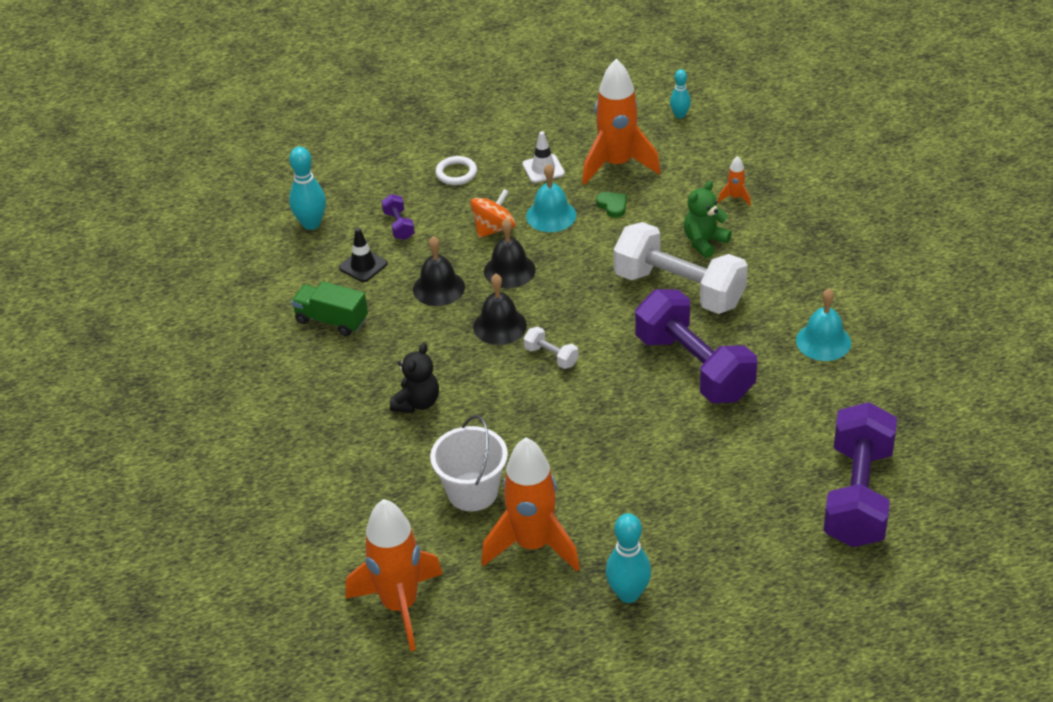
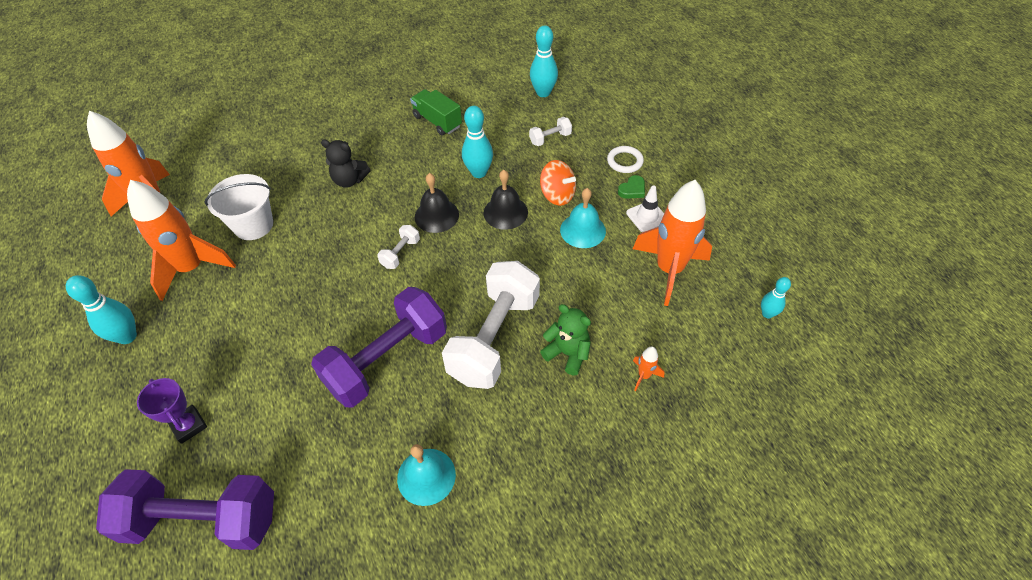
camera: 80 degrees right, 10 degrees up
(331, 320) = (437, 121): green truck -> green truck turned 60 degrees counterclockwise
(363, 266) = (499, 127): black traffic cone -> none
(399, 225) = (550, 138): purple dumbbell -> white dumbbell
(438, 288) = (479, 172): black bell -> turquoise bowling pin
(612, 206) = (606, 273): green heart -> green heart (632, 189)
(755, 519) = (189, 426): none -> purple trophy

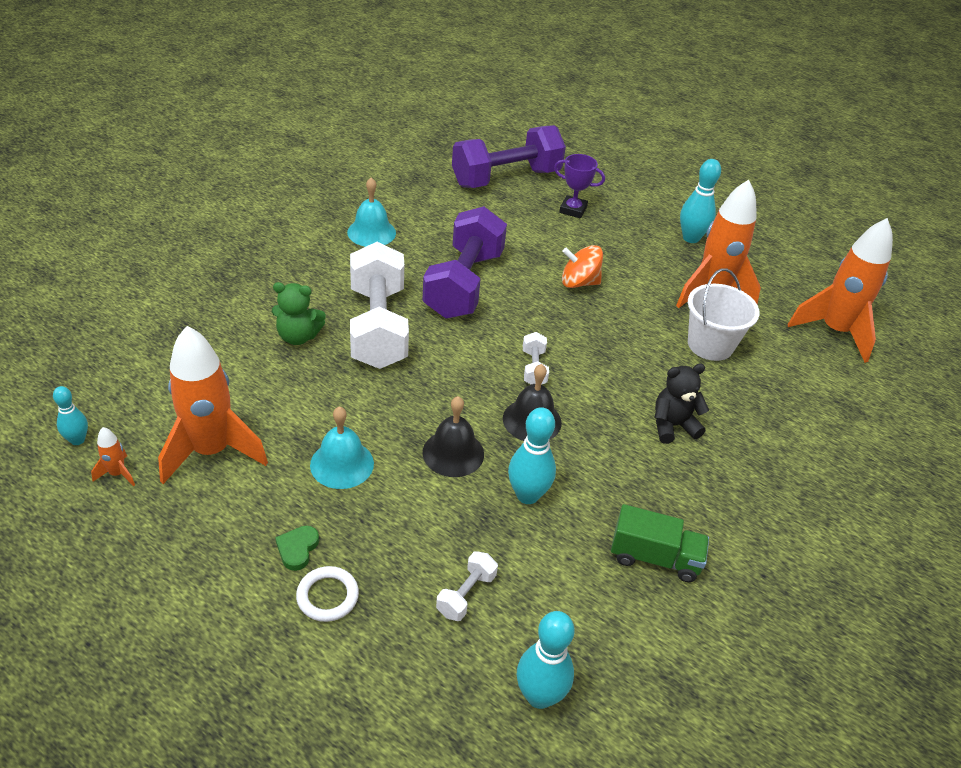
camera: 145 degrees right, 10 degrees down
(557, 195) = (401, 501): orange spinning top -> orange spinning top (579, 282)
(644, 376) = (213, 341): orange rocket -> orange rocket (117, 474)
(647, 216) = (262, 513): white traffic cone -> none

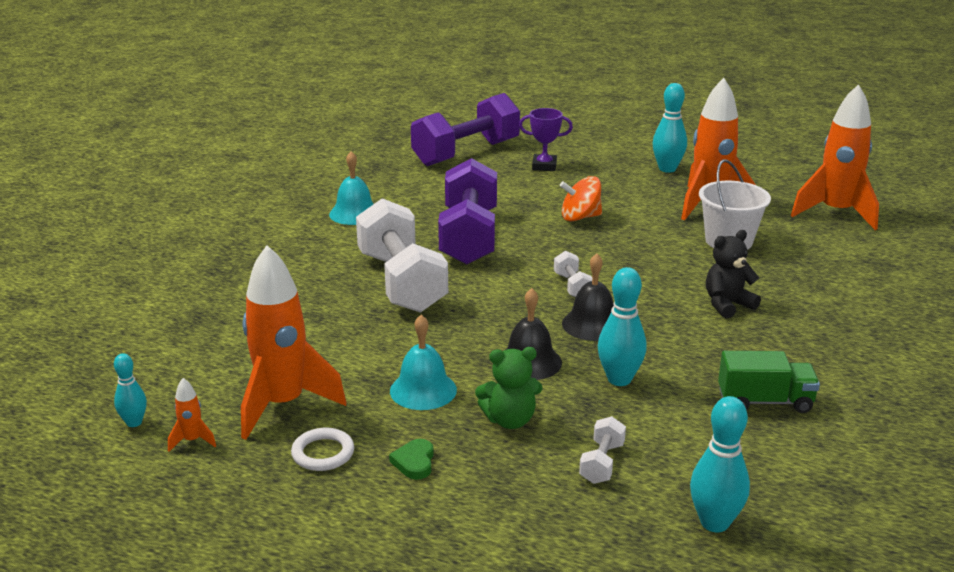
camera: 10 degrees left, 15 degrees down
(298, 336) = (324, 303): green teddy bear -> green teddy bear (510, 420)
(327, 596) = (465, 492): white ring -> white ring (323, 453)

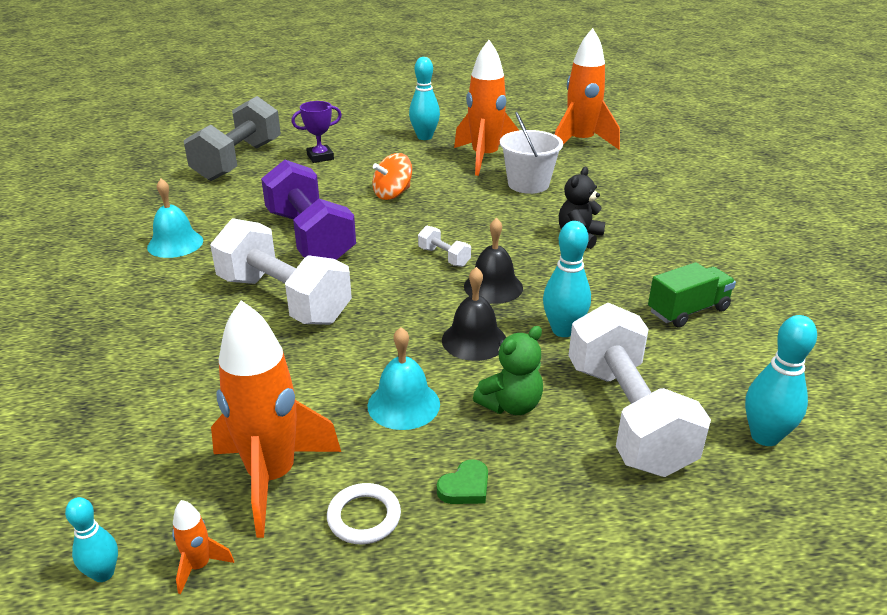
camera: 30 degrees left, 5 degrees up
(414, 462) = (465, 487): green heart -> green heart turned 105 degrees counterclockwise
(466, 153) = (238, 161): purple dumbbell -> grey dumbbell
(602, 463) = (627, 417): white dumbbell -> white dumbbell, size x2.40

